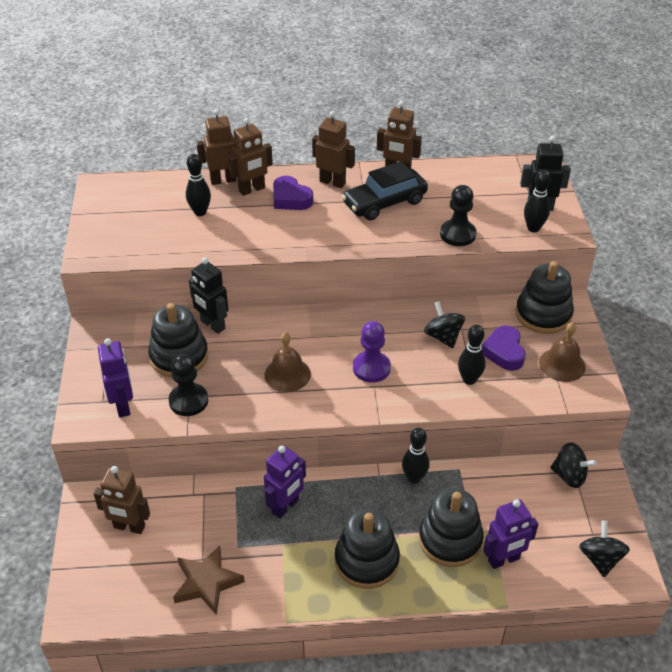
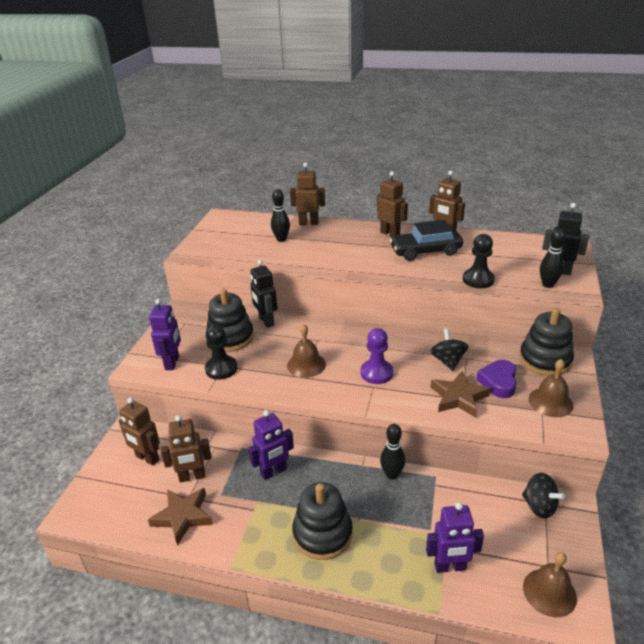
camera: 20 degrees right, 10 degrees down
(252, 190) = (326, 231): brown robot -> brown robot (192, 477)
(290, 199) = (352, 240): purple heart -> none
(450, 540) = (405, 535): black stacking toy -> none
(469, 380) = (458, 397): black bowling pin -> brown star
(600, 559) = (549, 592): black spinning top -> brown bell

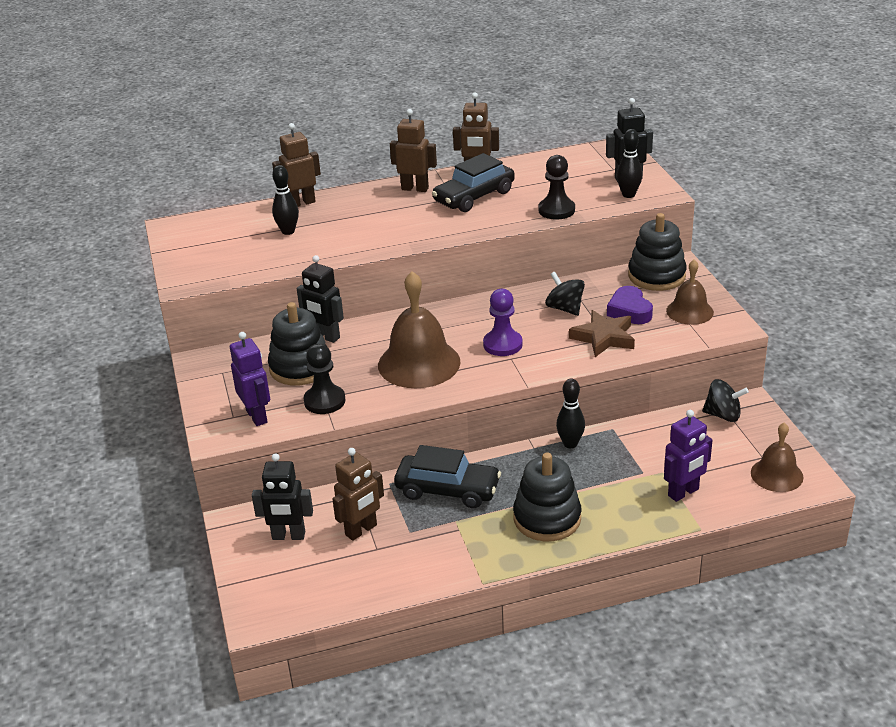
camera: 30 degrees left, 0 degrees up
(147, 458) = (288, 536): brown robot -> black robot
(183, 516) = (388, 566): brown star -> none
(274, 472) = (447, 490): purple robot -> black car
(306, 364) = (419, 363): brown bell -> brown bell, size x1.70

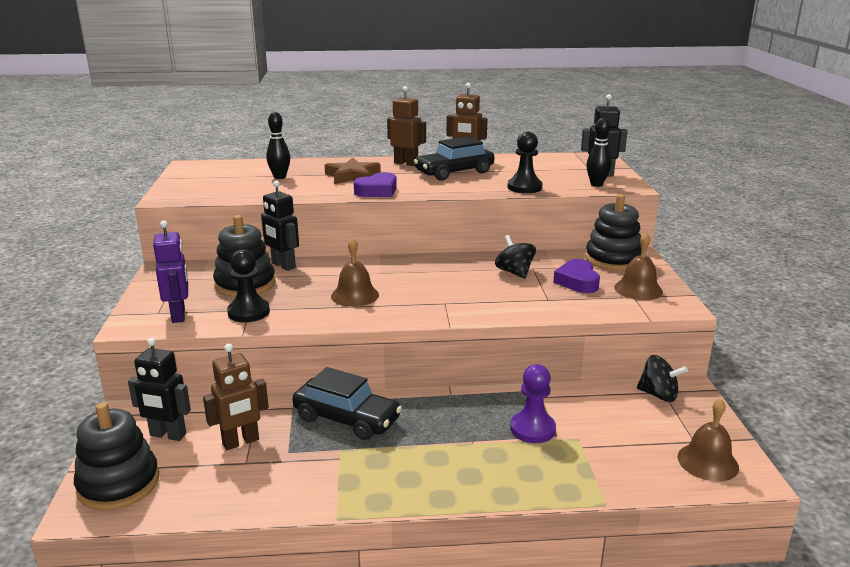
camera: 10 degrees right, 10 degrees down
(301, 203) = (305, 162): brown robot -> none
(406, 238) = (377, 191): none -> purple heart
(419, 363) = (355, 295): brown bell -> brown bell, size x0.59
(502, 344) = (442, 291): purple pawn -> purple pawn (532, 429)
(547, 518) = (436, 463): black stacking toy -> black stacking toy (118, 484)
(570, 444) = (489, 396): black bowling pin -> none
(603, 337) = (543, 299): brown star -> brown star (352, 176)
(683, 493) = (596, 463): purple robot -> none

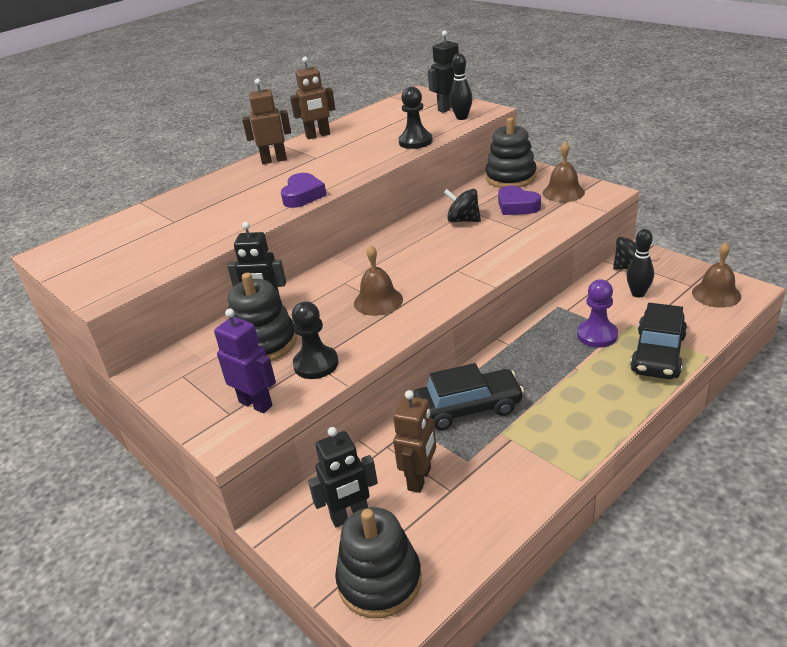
camera: 35 degrees left, 10 degrees up
(280, 177) = (180, 222): black bowling pin -> black bowling pin (638, 294)
(352, 176) = (250, 192): brown star -> none
(454, 172) = (334, 152): black car -> black car (658, 354)

